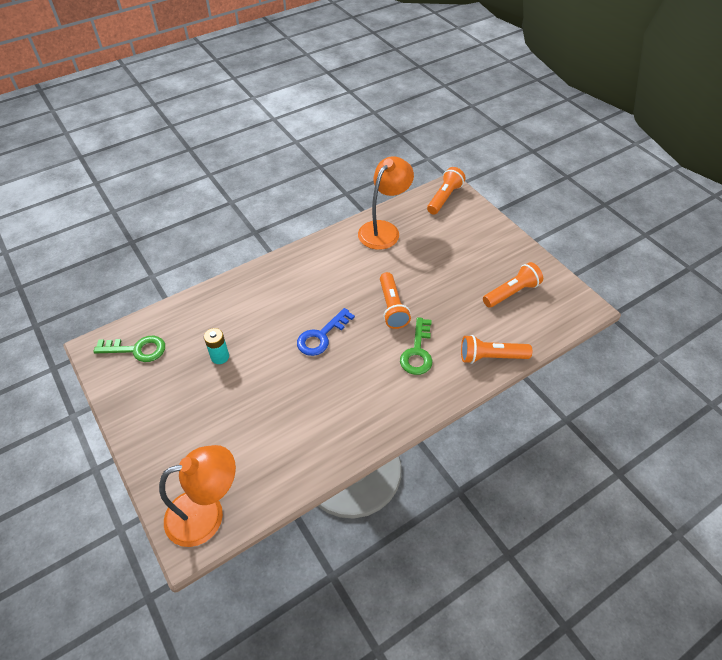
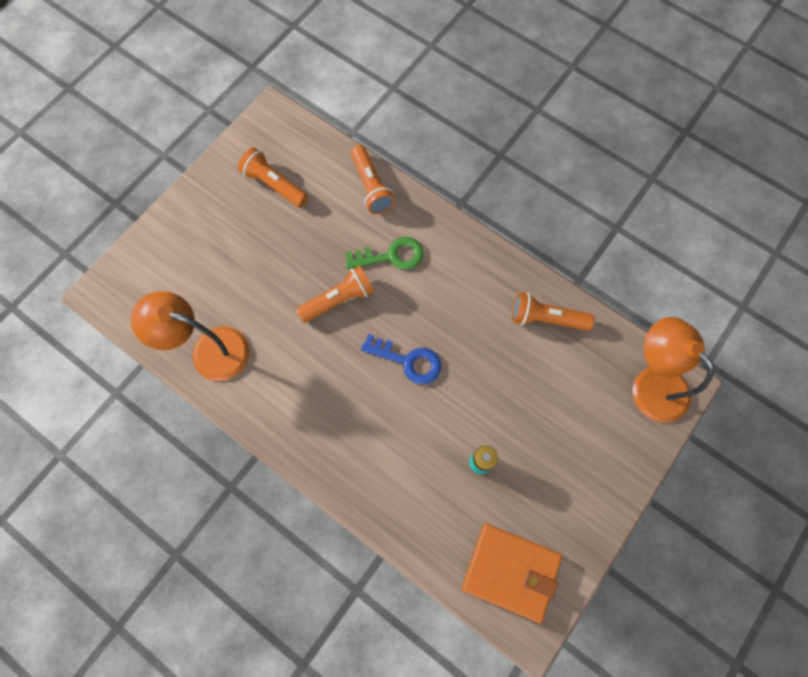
camera: 110 degrees left, 20 degrees up
(137, 349) = (511, 571): green key -> orange wallet
(444, 198) = (124, 293): orange flashlight -> orange flashlight (546, 318)

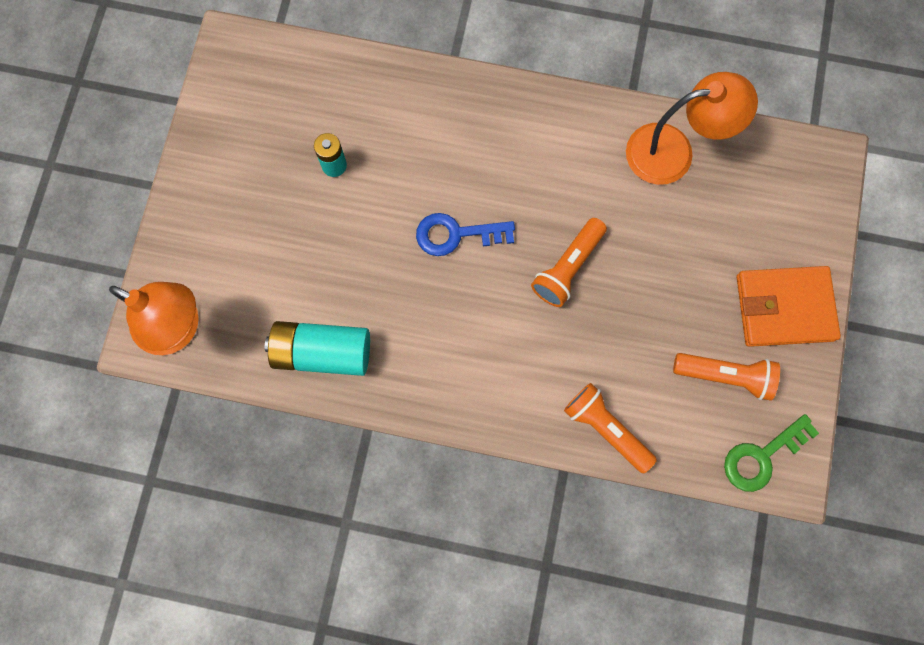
camera: 155 degrees right, 5 degrees up
(391, 256) = (535, 348): green key -> green key (762, 456)
(511, 571) = (265, 82): orange wallet -> orange wallet (784, 308)
(546, 318) = (322, 352): orange flashlight -> turquoise battery

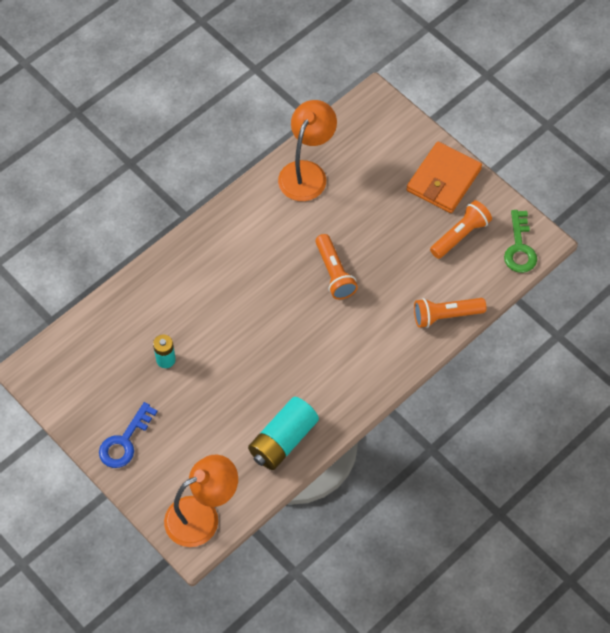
camera: 55 degrees left, 15 degrees down
(456, 234) = (266, 319): blue key -> blue key (125, 441)

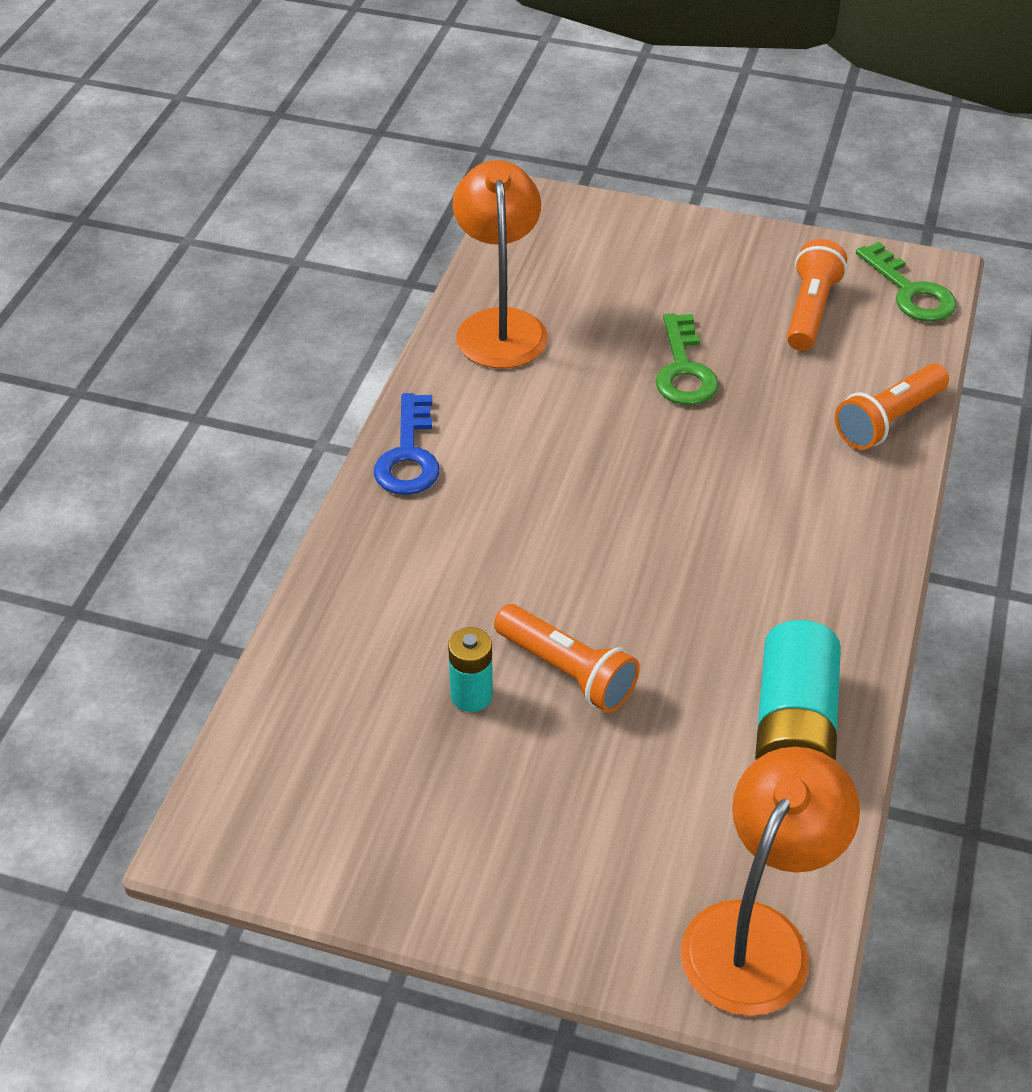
camera: 30 degrees left, 15 degrees down
(125, 441) = (498, 876): blue key -> blue key (409, 455)
(334, 273) = (661, 438): orange flashlight -> orange flashlight (567, 672)
(373, 240) = (684, 369): none -> green key
(443, 180) = (721, 255): orange wallet -> none

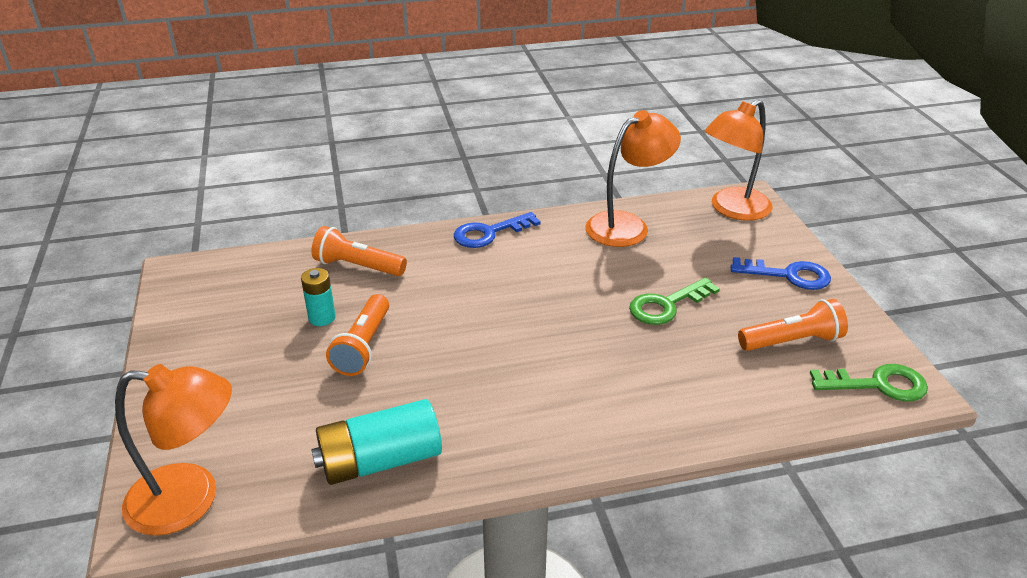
camera: 60 degrees right, 10 degrees down
(543, 227) = (732, 209): none -> orange lamp
(701, 253) = (788, 275): none -> blue key
(888, 420) = (720, 416): orange flashlight -> orange flashlight (358, 266)
(910, 291) = (877, 384): green key -> green key turned 120 degrees counterclockwise

